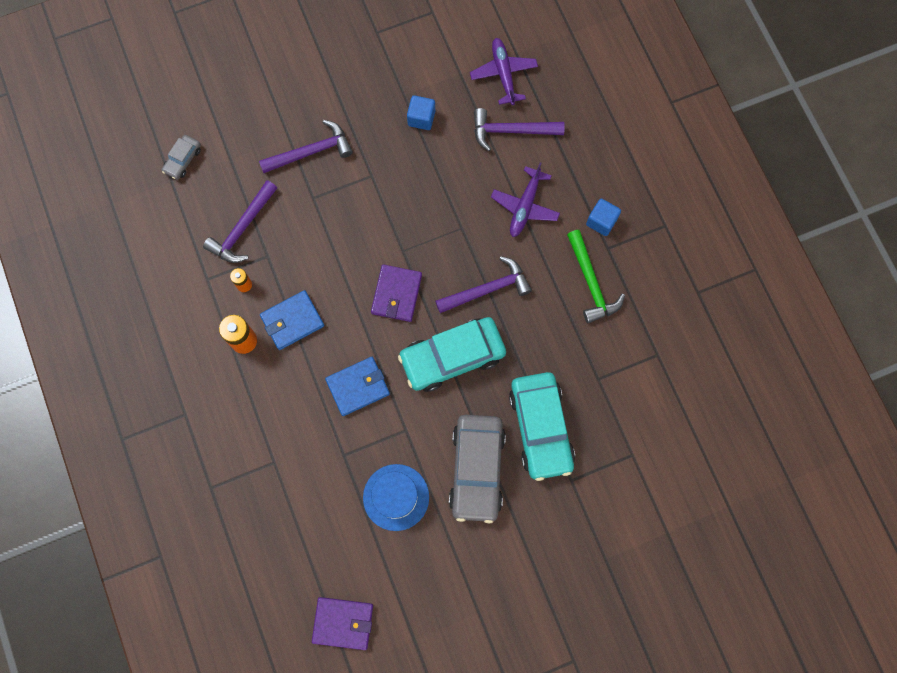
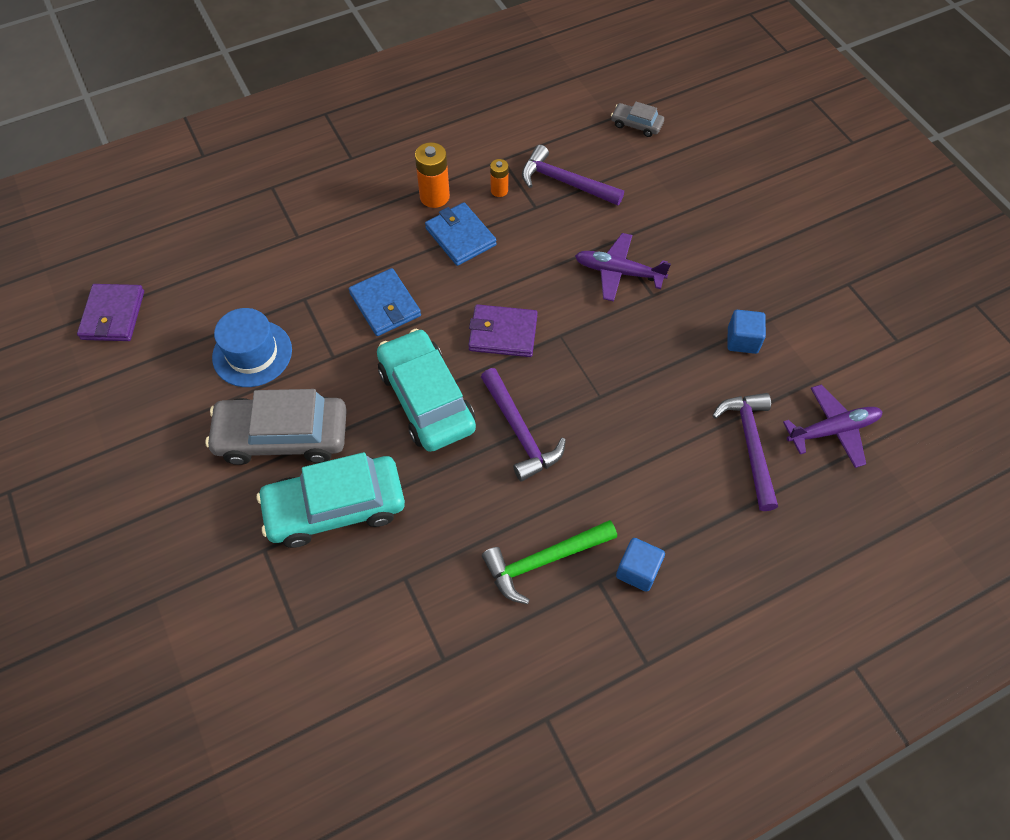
camera: 85 degrees right, 15 degrees down
(311, 151) = (671, 234): purple hammer -> none
(525, 206) = (643, 469): purple plane -> purple plane (618, 272)

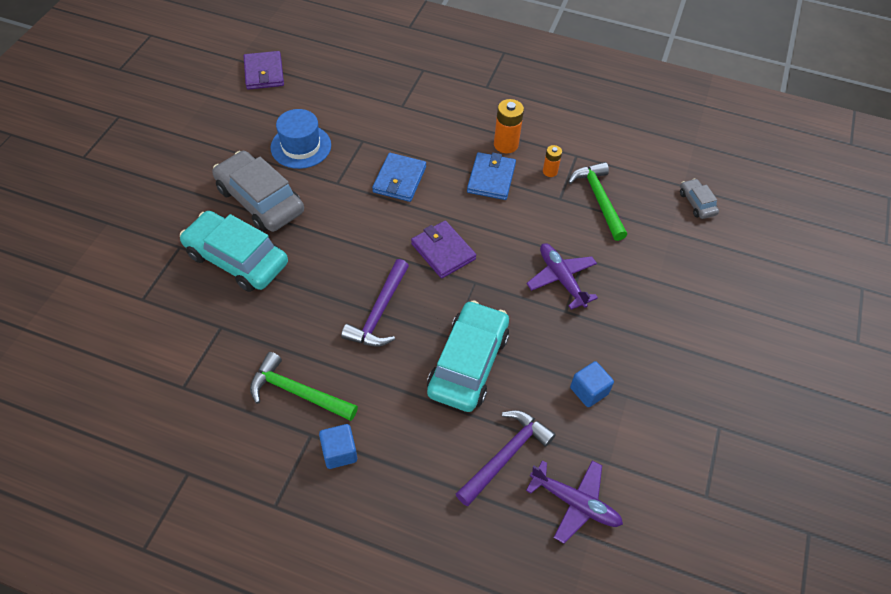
camera: 45 degrees right, 5 degrees down
(113, 315) = (264, 73): purple wallet -> purple wallet turned 60 degrees counterclockwise
(426, 399) = (354, 248): turquoise car -> turquoise car (468, 363)
(565, 182) = (598, 199): purple hammer -> green hammer

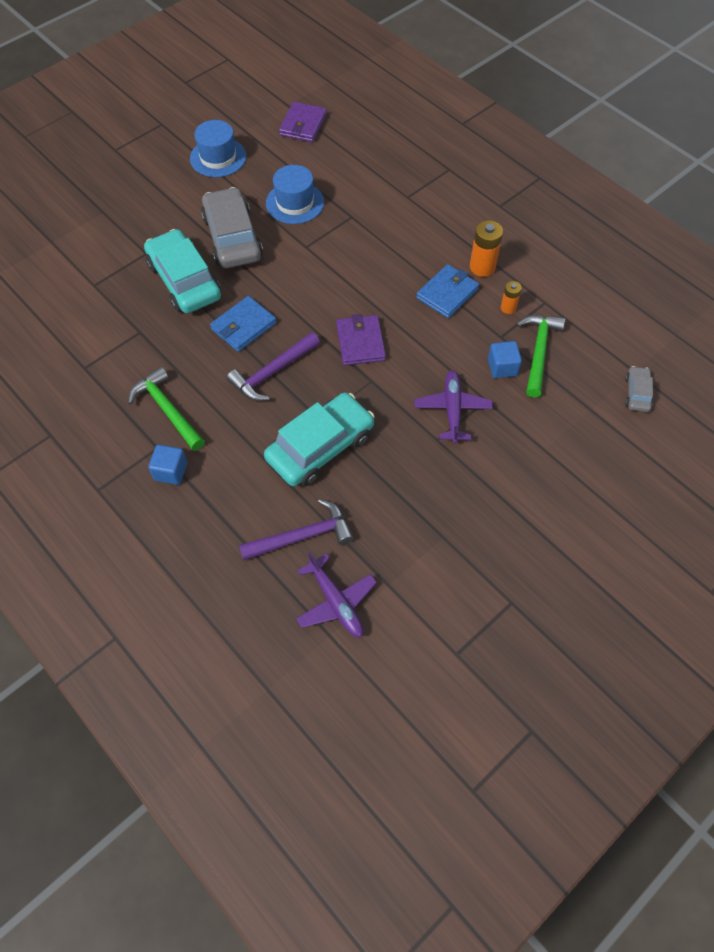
camera: 30 degrees right, 5 degrees up
(198, 129) = (218, 157): none -> blue hat
(399, 179) = (362, 264): blue wallet -> blue wallet (244, 326)
(589, 391) = (411, 517): blue cube -> blue cube (502, 367)

